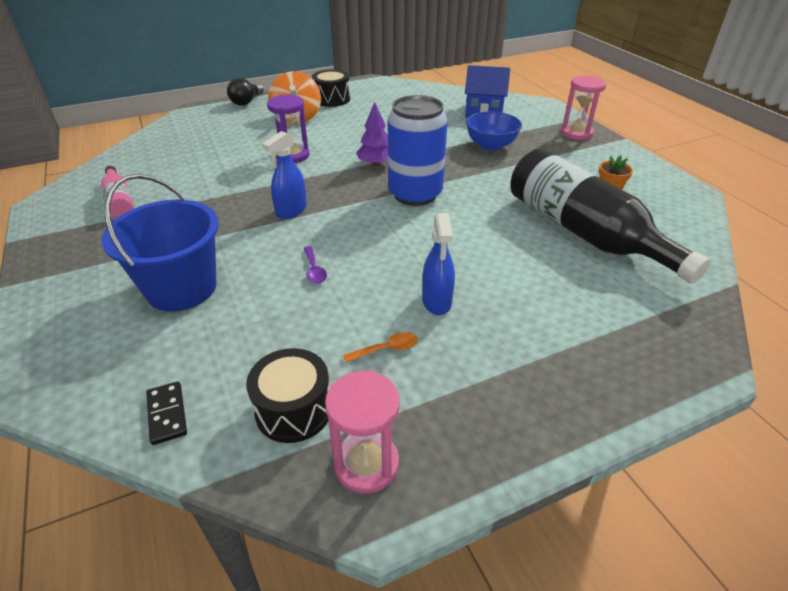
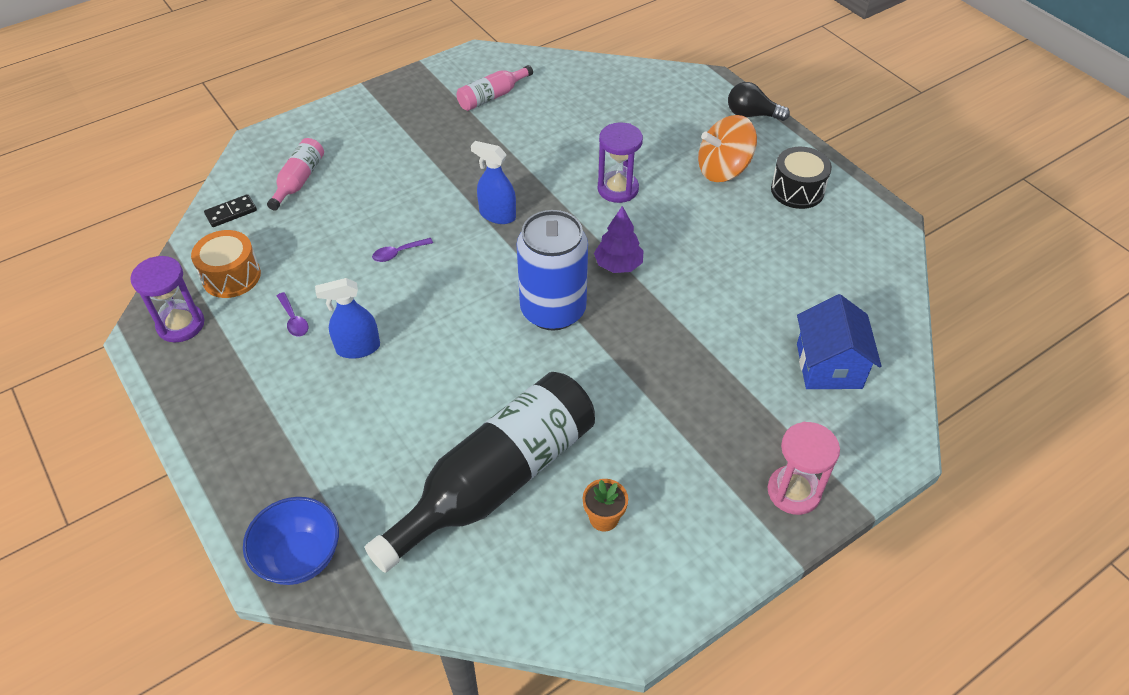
camera: 80 degrees right, 10 degrees up
(148, 344) = (299, 180): none -> pink bottle
(181, 288) = (366, 177): blue bucket -> none
(294, 409) = (231, 276): black drum -> orange drum
(366, 464) = (181, 325): pink hourglass -> purple hourglass
(386, 349) = (294, 320): orange spoon -> purple spoon
(490, 146) = (708, 379): blue bowl -> blue bowl (300, 557)

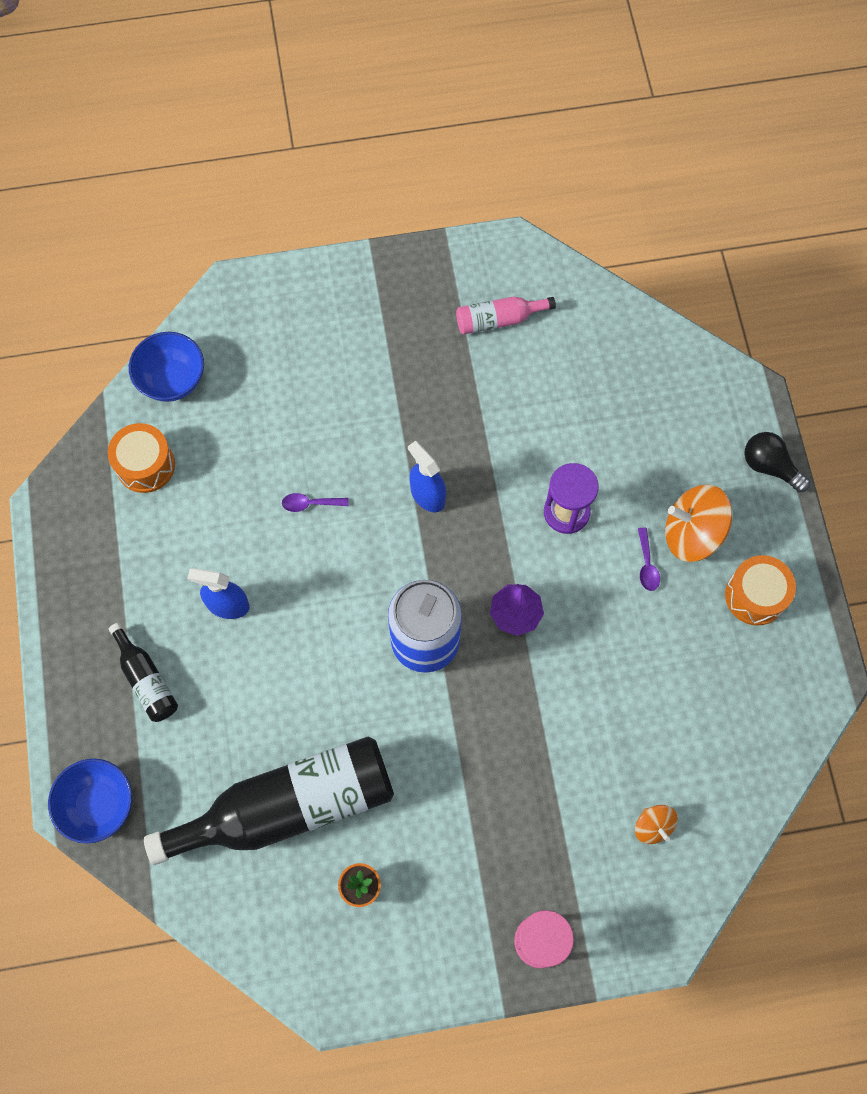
camera: 25 degrees right, 20 degrees up
(181, 325) = (82, 506): purple hourglass -> none
(231, 212) = (172, 380): black domino -> blue bowl
(294, 320) = (183, 545): purple spoon -> purple spoon (647, 565)
(299, 180) = (252, 363): pink bottle -> none
(304, 432) = (146, 679): none -> black bottle
(797, 190) = (755, 596): black drum -> orange drum
(829, 366) = (653, 826): blue house -> orange spinning top

